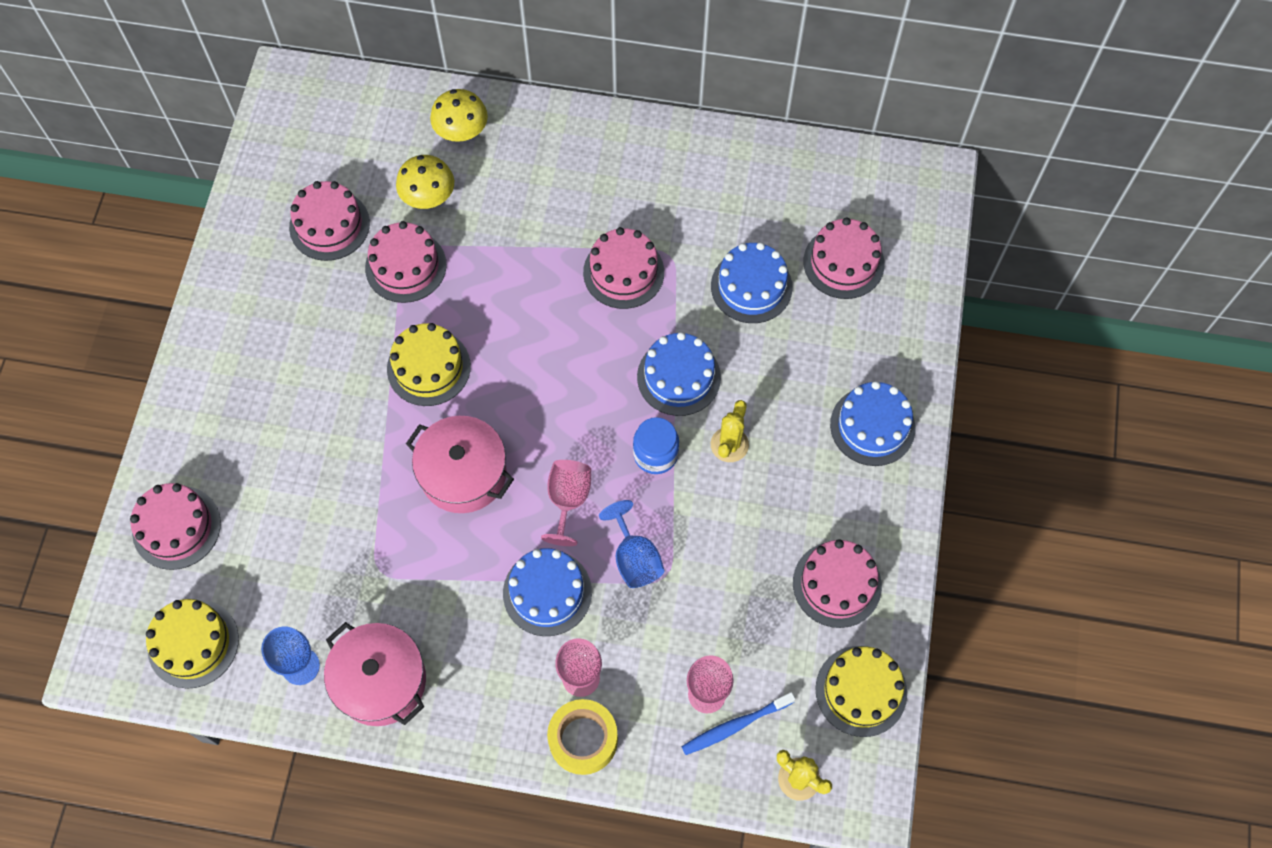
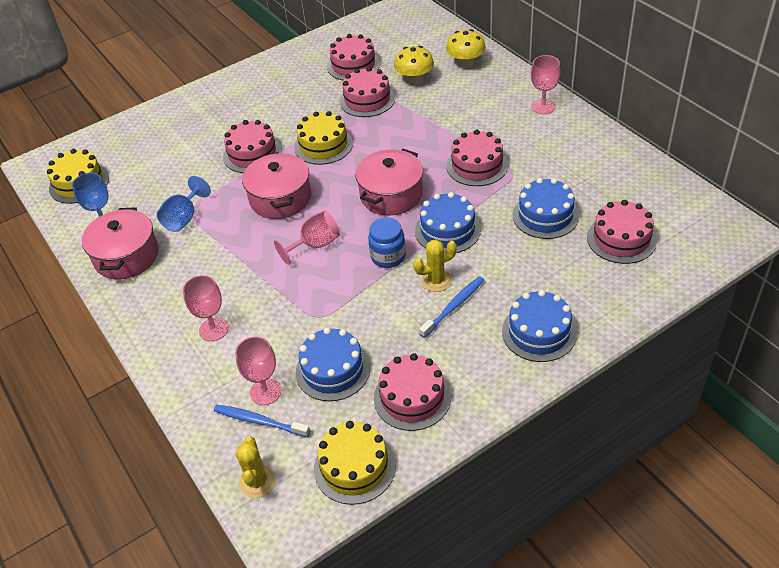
camera: 50 degrees right, 20 degrees down
(176, 527) = (135, 136): pink cake -> pink cake (252, 154)
(547, 592) = (250, 278): blue cake -> blue cake (333, 370)
(576, 377) = (391, 195): none -> pink pot
(583, 739) = (176, 359): yellow tape -> none
(610, 140) = (543, 106): none -> pink goblet
(634, 558) = (314, 296): blue goblet -> blue goblet (184, 218)
(774, 460) = (454, 306): none -> blue toothbrush

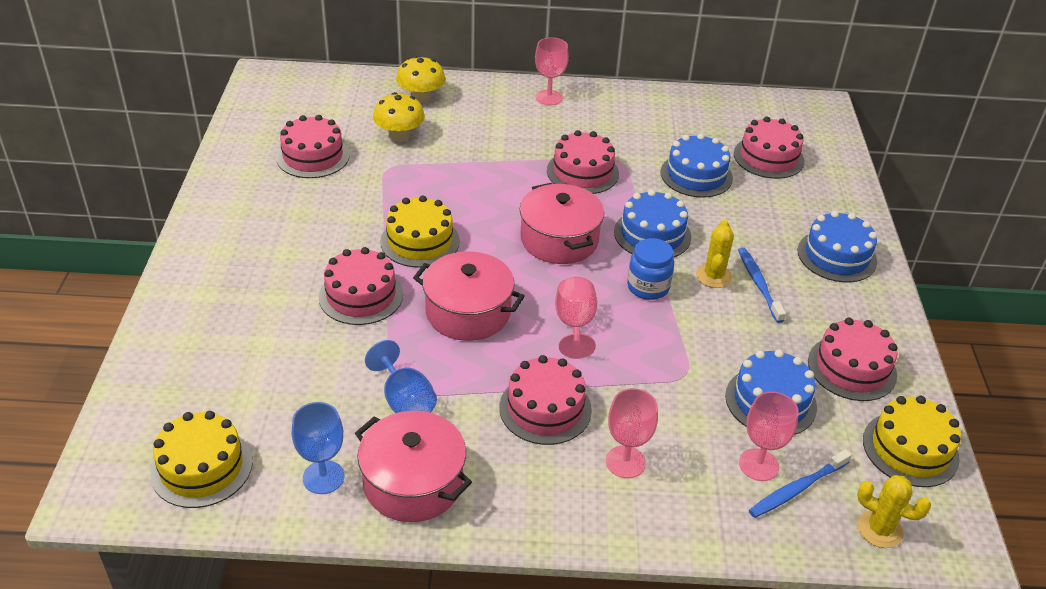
camera: 60 degrees left, 5 degrees down
(367, 100) = (386, 178): pink cake -> pink cake (545, 408)

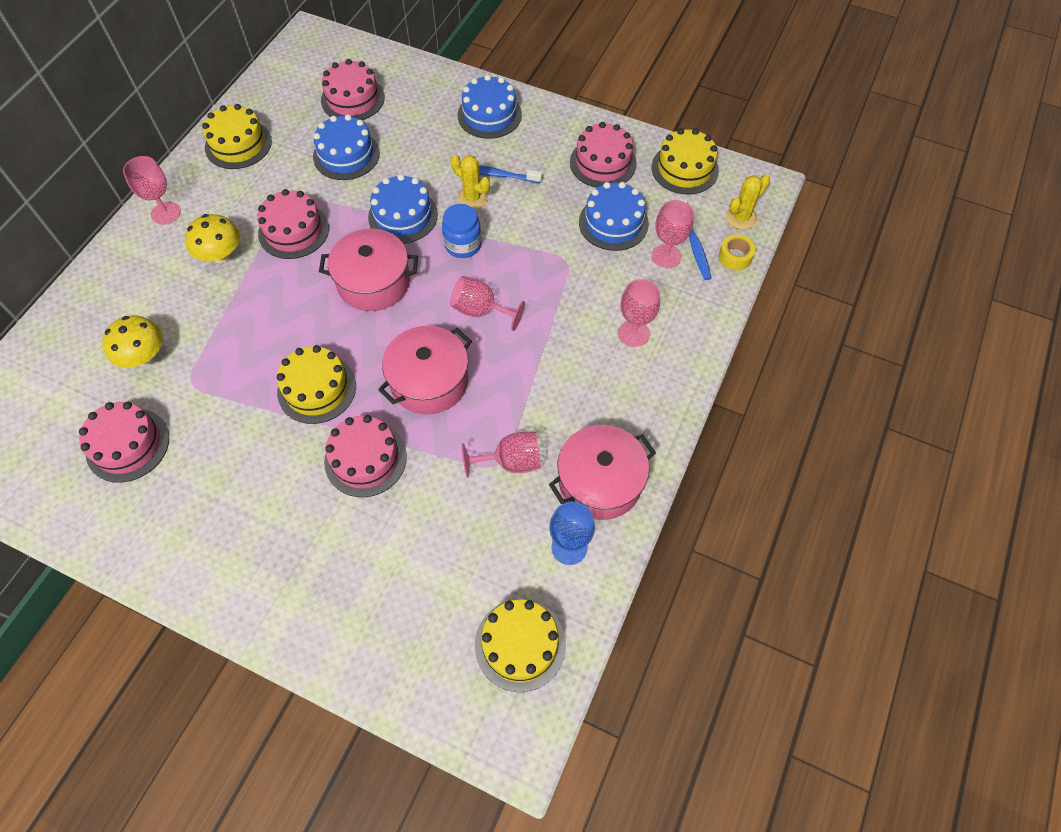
camera: 65 degrees left, 20 degrees up
(404, 401) = (511, 462): blue goblet -> pink goblet
(421, 98) = (91, 317): yellow mushroom -> yellow mushroom (221, 255)
(545, 408) = (561, 365): pink cake -> none
(653, 109) = (238, 144): none -> yellow cake
(810, 537) = (735, 257): none -> yellow tape

